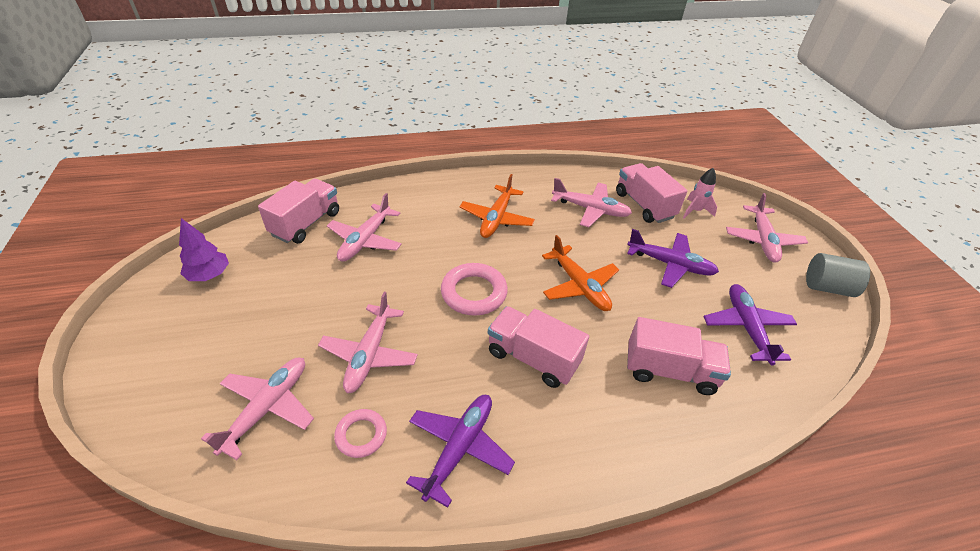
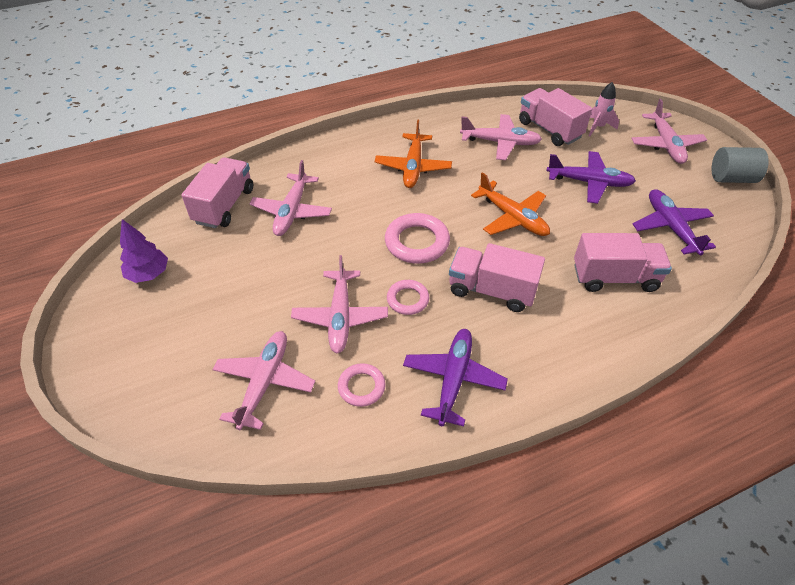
camera: 10 degrees left, 5 degrees up
(443, 350) = (407, 299): none -> pink ring

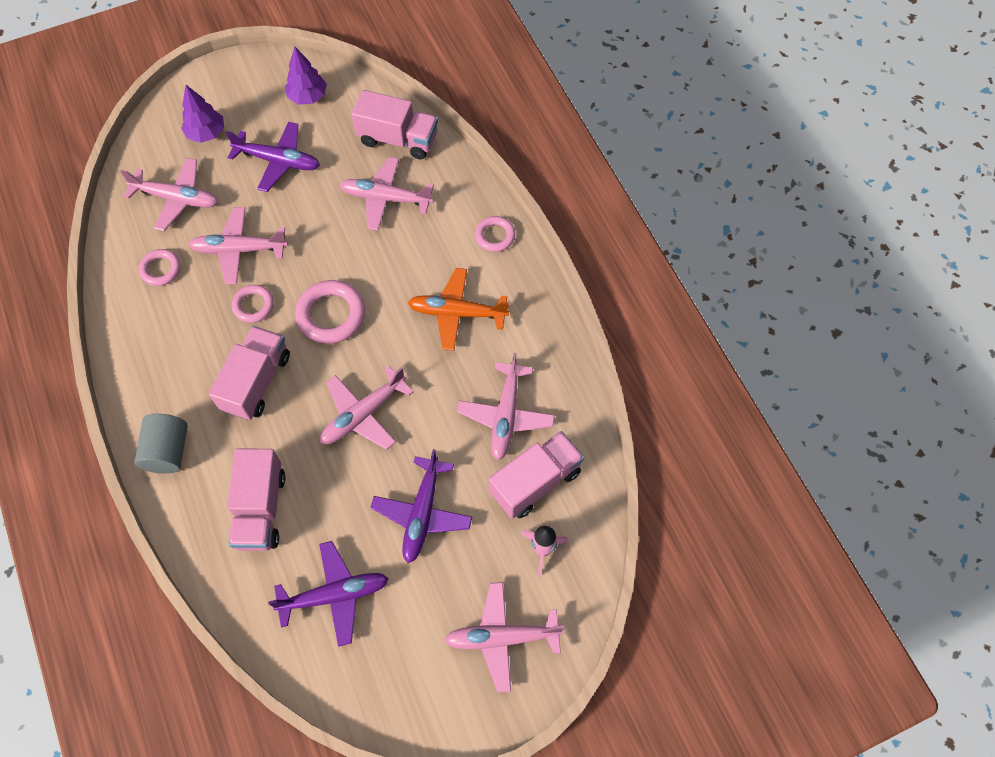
camera: 90 degrees right, 15 degrees up
(173, 363) = (206, 133): none -> purple tree
(340, 148) = (494, 236): none -> pink ring
(453, 380) = (156, 341): purple plane -> purple plane (278, 161)
(512, 217) = (363, 414): orange plane -> pink plane
(731, 178) = (425, 710): grey cylinder -> grey cylinder (168, 451)

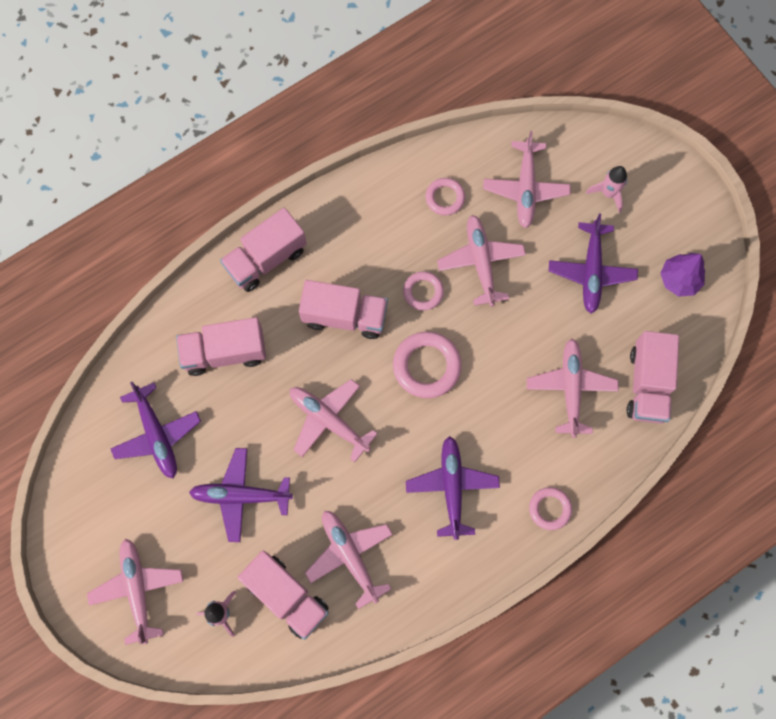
camera: 80 degrees right, 10 degrees up
(168, 451) = (266, 259): grey cylinder -> pink truck
(206, 133) = (608, 193): purple tree -> pink rocket
(457, 313) = (452, 487): orange plane -> purple plane
(506, 415) = (350, 556): pink plane -> pink plane turned 60 degrees clockwise

